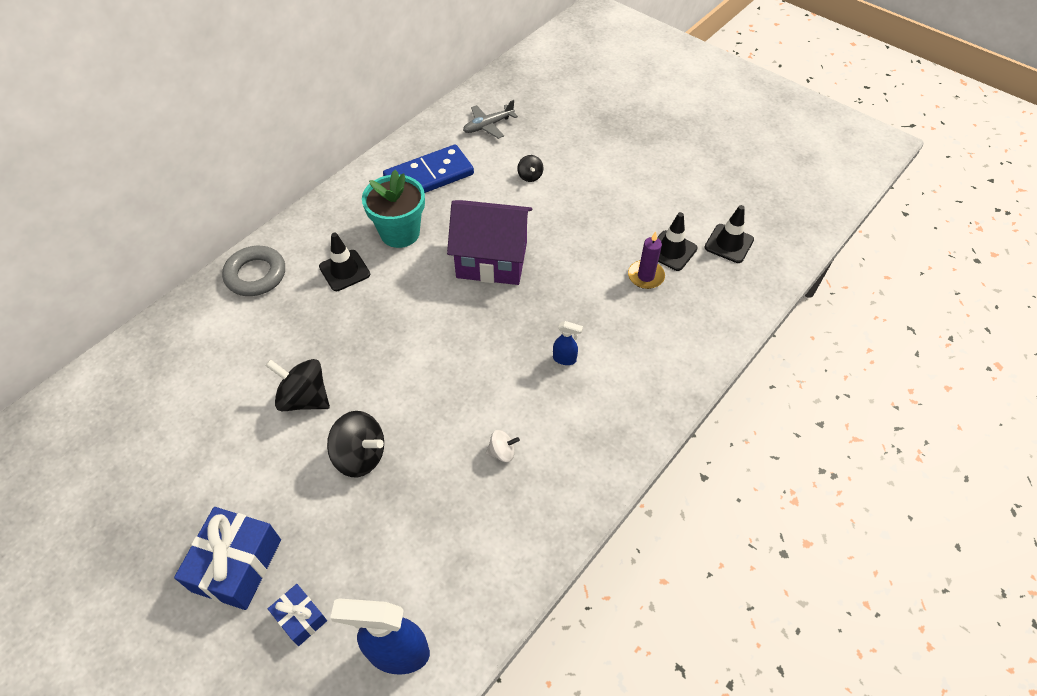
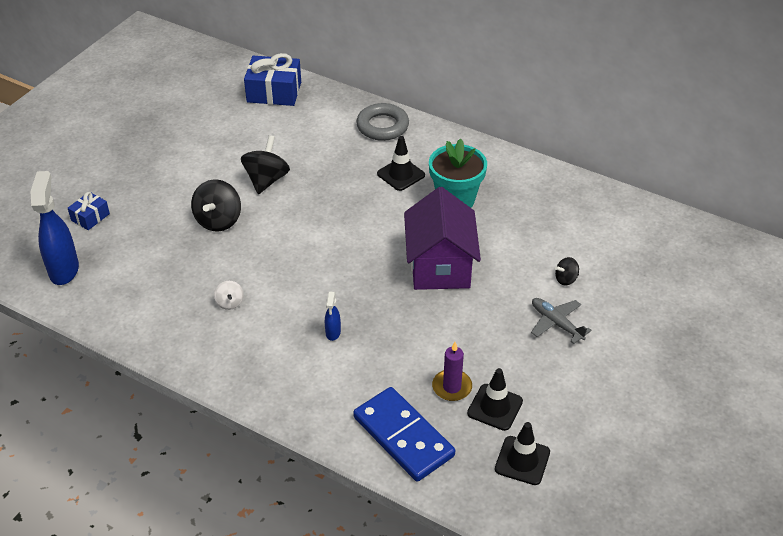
camera: 80 degrees right, 10 degrees down
(237, 565) = (128, 178): blue gift -> blue gift (274, 92)
(429, 176) = (536, 205): blue domino -> blue domino (403, 436)
(488, 125) = (630, 236): grey plane -> grey plane (556, 323)

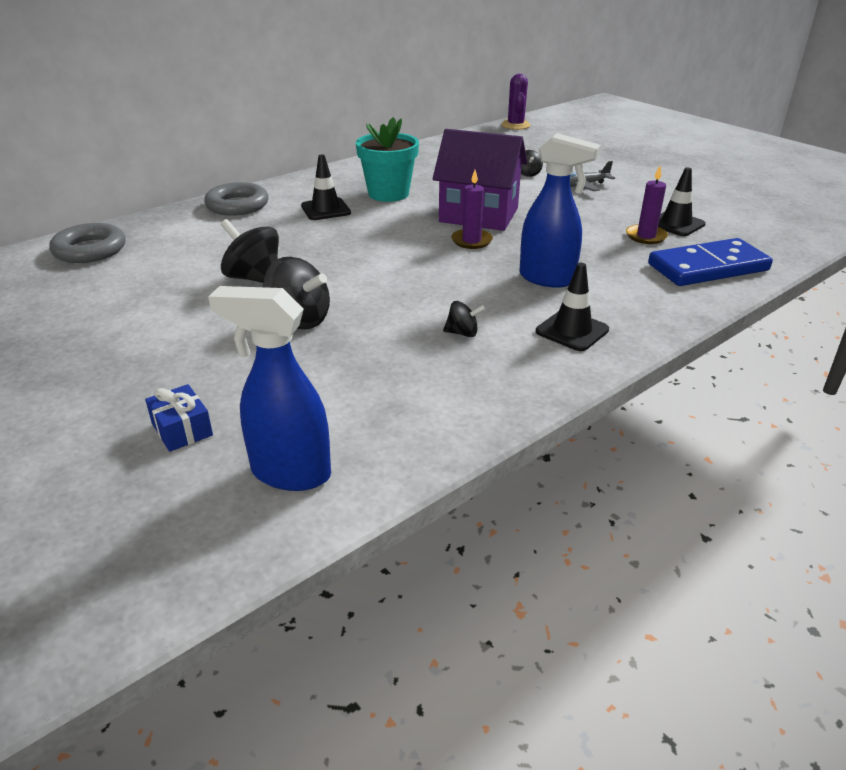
camera: 70 degrees left, 10 degrees down
(230, 303) = (462, 333): white spinning top -> black spinning top
(274, 92) = (90, 250): blue gift -> grey ring
(333, 333) = (547, 279): blue spray bottle -> blue spray bottle, size x2.08
(383, 274) = (471, 241): none -> purple candle
(522, 460) = (741, 224): black traffic cone -> black traffic cone (572, 331)
(720, 240) = (515, 125): none -> purple cactus

